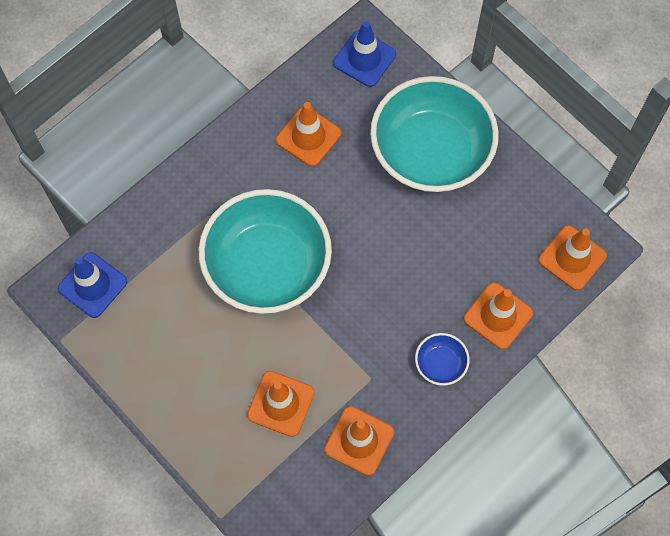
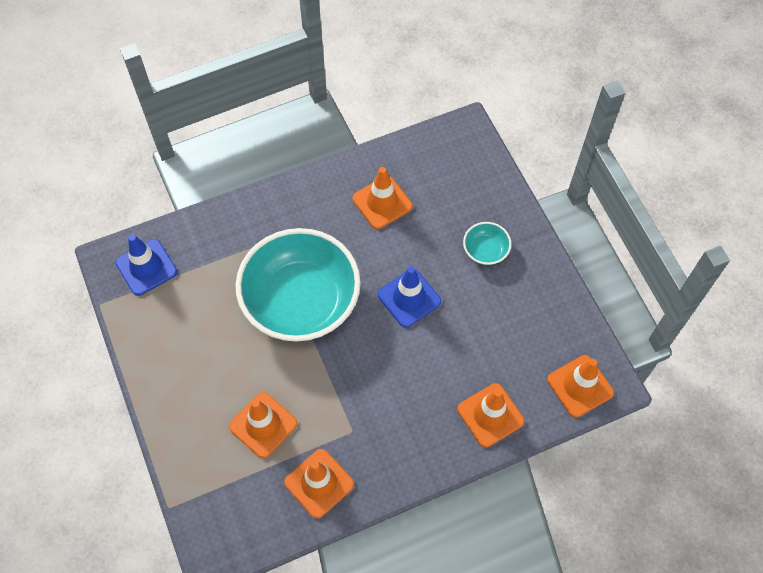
camera: 20 degrees right, 5 degrees down
(364, 58) = (458, 152): blue traffic cone -> blue traffic cone (409, 298)
(431, 153) = (485, 250): turquoise bowl -> turquoise bowl, size x0.41
(440, 364) = (420, 440): blue bowl -> none

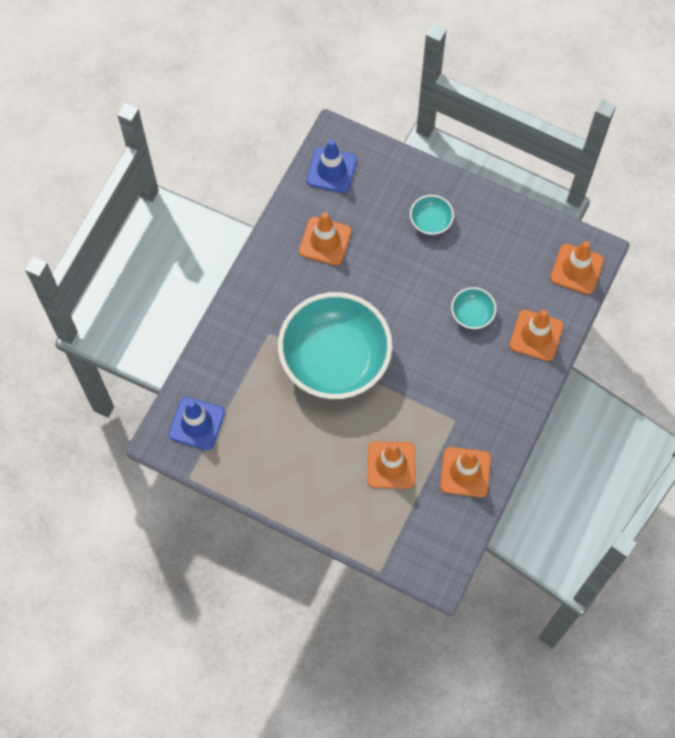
camera: 40 degrees left, 5 degrees up
(409, 298) = (408, 297): blue traffic cone -> blue traffic cone (331, 170)
(450, 353) = (472, 314): none -> turquoise bowl

